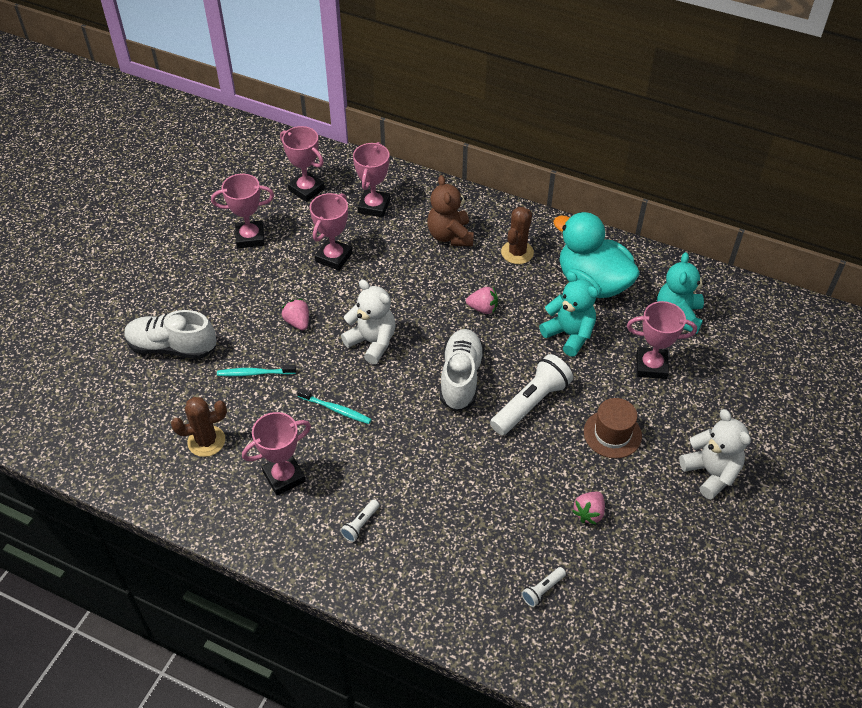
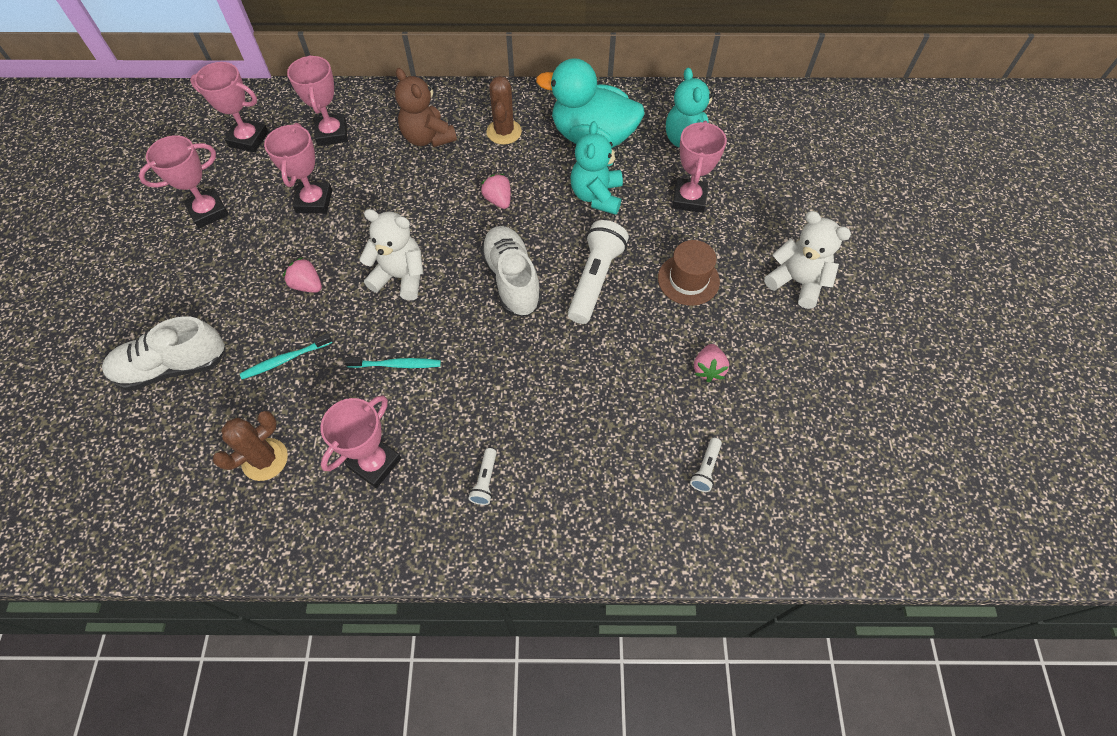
camera: 25 degrees left, 10 degrees up
(483, 308) = (498, 200): pink strawberry -> pink strawberry turned 105 degrees counterclockwise
(569, 334) = (596, 196): turquoise teddy bear -> turquoise teddy bear turned 105 degrees counterclockwise
(651, 366) = (689, 199): pink trophy -> pink trophy turned 60 degrees counterclockwise

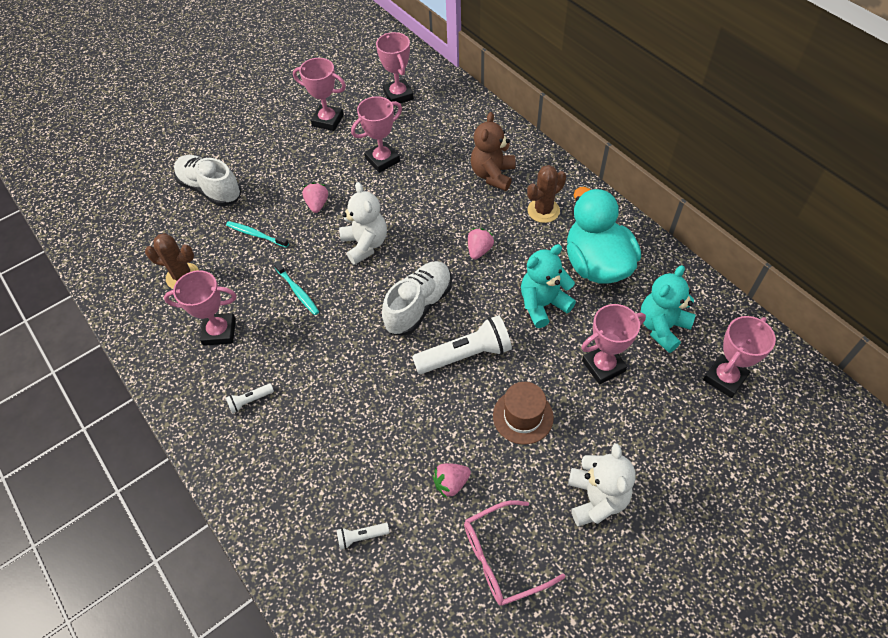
camera: 55 degrees right, 5 degrees down
(332, 133) = (444, 127): pink trophy -> pink trophy (724, 378)
(800, 377) = (502, 558): none -> pink glasses

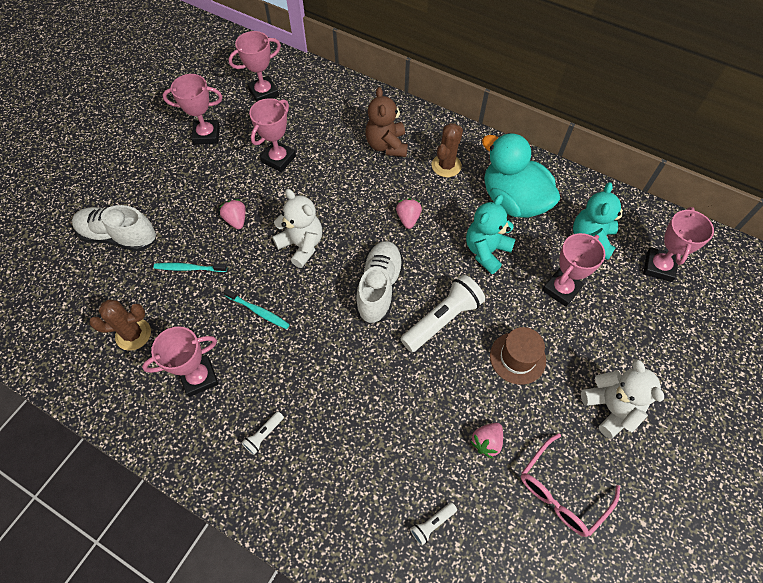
camera: 25 degrees left, 5 degrees up
(398, 95) = (264, 93): pink trophy -> pink trophy turned 75 degrees counterclockwise

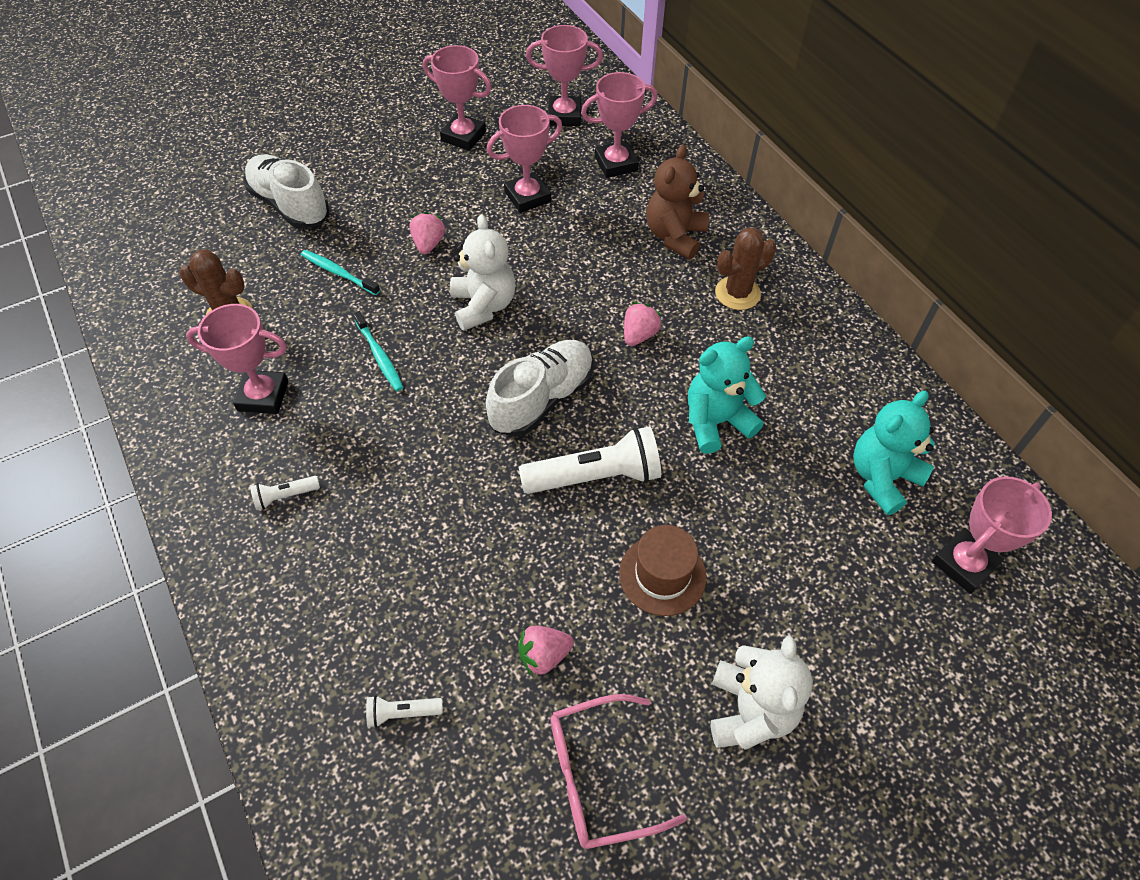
camera: 30 degrees right, 5 degrees down
(513, 200) = (801, 376): turquoise duck -> none
(561, 289) = (789, 520): pink trophy -> pink trophy (616, 164)

